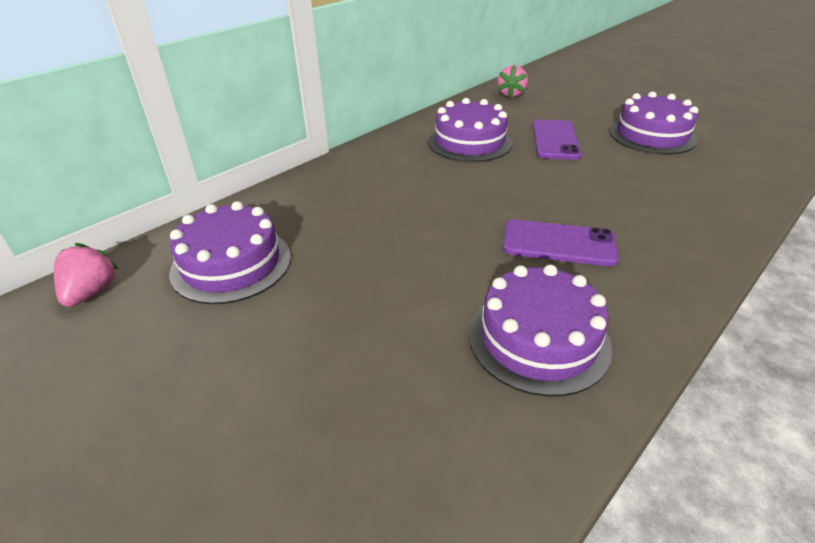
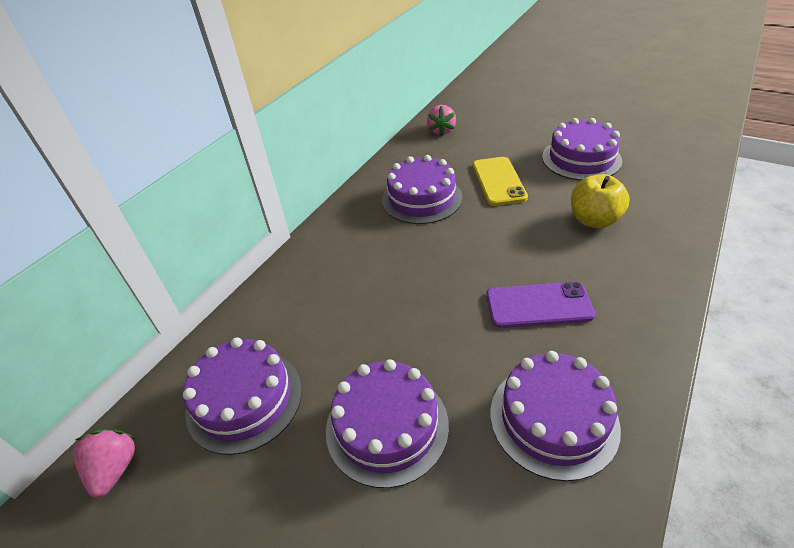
camera: 10 degrees left, 5 degrees up
(360, 311) = (387, 426): none -> purple cake
(555, 140) = (498, 181): purple phone -> yellow phone
(647, 185) = (594, 220): none -> yellow apple

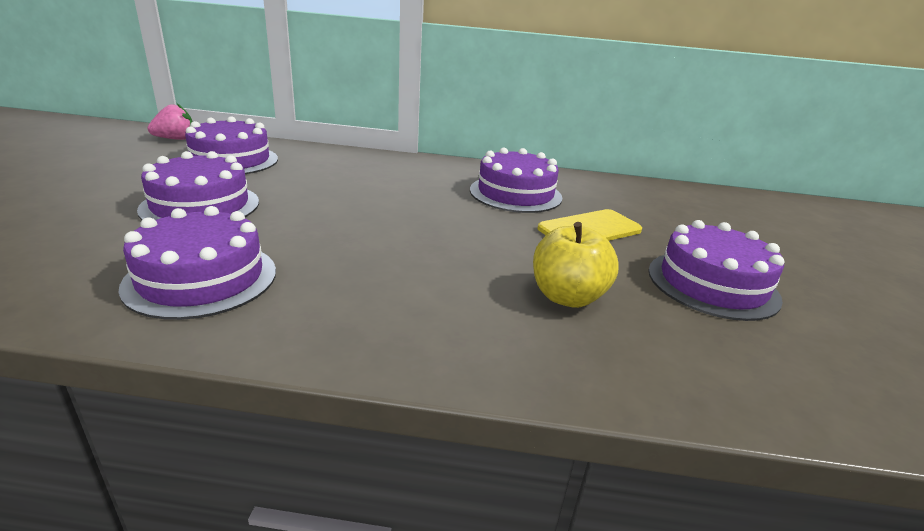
camera: 60 degrees right, 15 degrees down
(441, 131) = (655, 193): pink strawberry -> none
(538, 305) = (373, 263): purple phone -> none

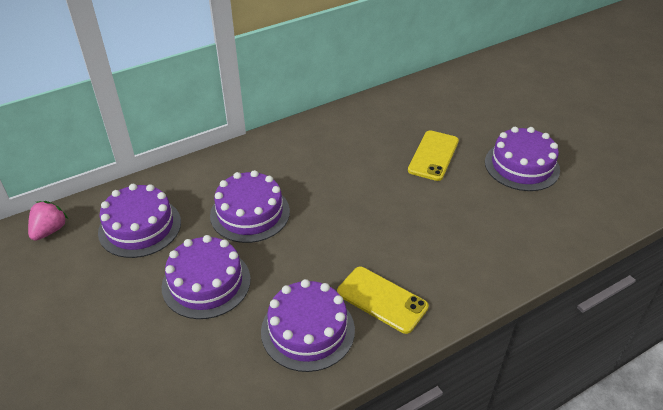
camera: 35 degrees left, 15 degrees up
(322, 299) = (382, 299): none -> yellow phone
(515, 193) = (361, 144): purple cake -> purple cake (250, 213)
(567, 297) = (476, 219): yellow apple -> none

